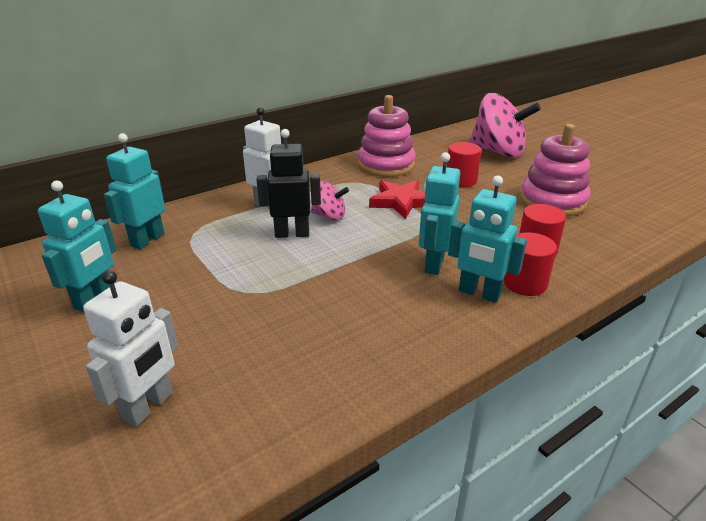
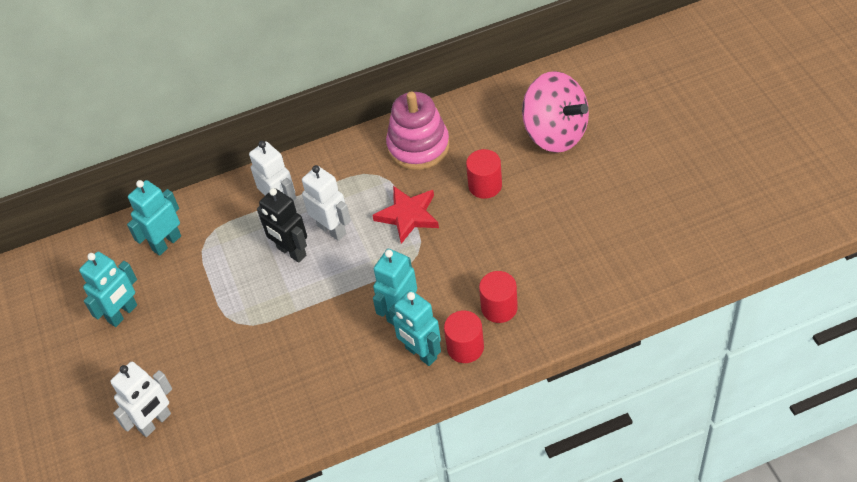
camera: 20 degrees right, 20 degrees up
(292, 234) = (291, 252): black robot -> black robot turned 150 degrees counterclockwise
(329, 216) = (332, 229): pink spinning top -> white robot
(552, 201) = (560, 235): pink stacking toy -> none

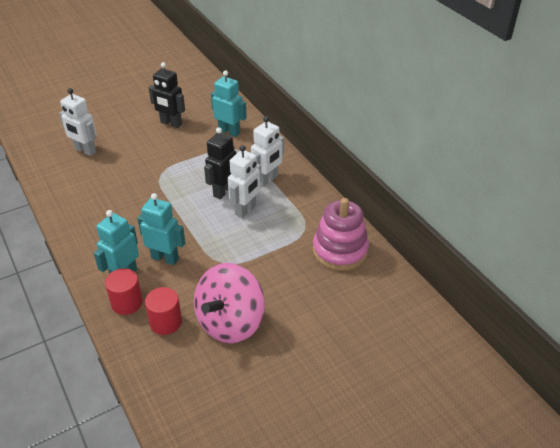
camera: 75 degrees right, 10 degrees down
(123, 314) = (171, 123): turquoise robot -> black robot
(408, 216) = (263, 252): red star -> none
(485, 185) = (301, 300): red cylinder -> none
(555, 133) = (375, 349): pink spinning top -> pink spinning top (230, 322)

